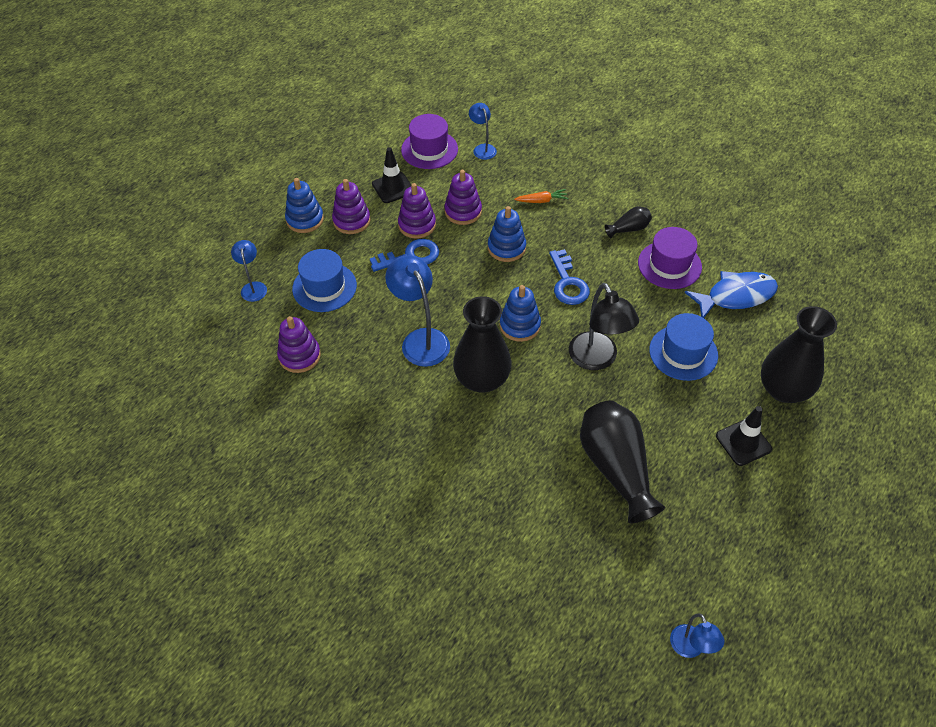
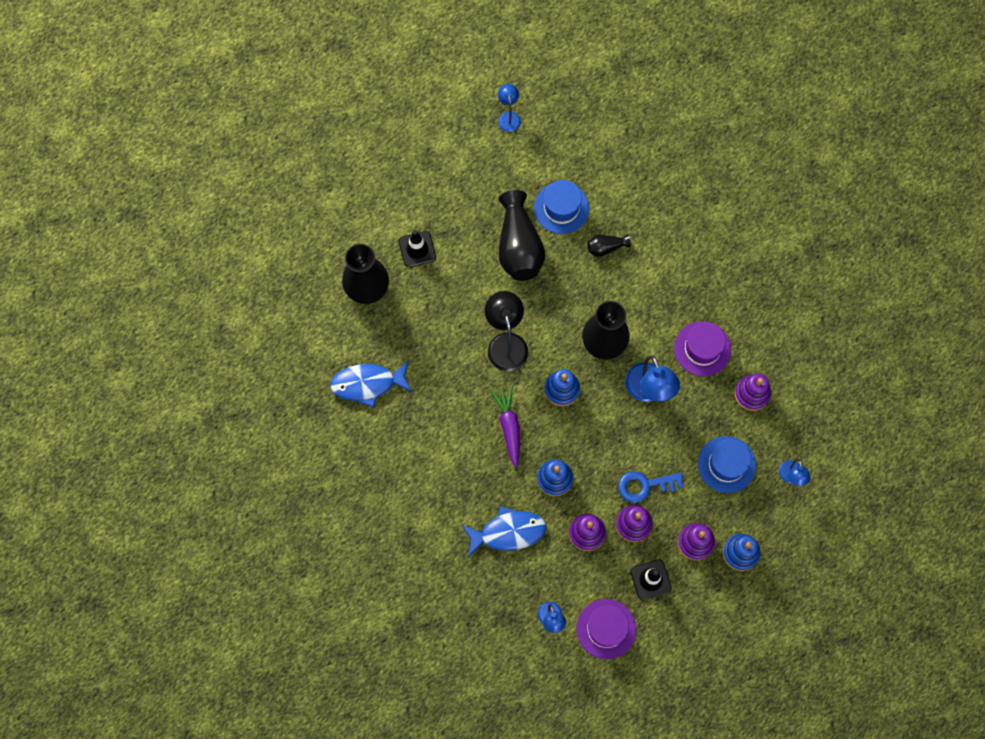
camera: 170 degrees left, 20 degrees up
(541, 201) = (508, 532): orange carrot -> blue fish
(568, 283) = (509, 427): blue key -> purple carrot
(629, 229) = (435, 479): black vase -> black vase (606, 247)
(669, 265) = (413, 429): purple hat -> purple hat (702, 348)
(683, 352) = (433, 336): blue hat -> blue hat (561, 208)

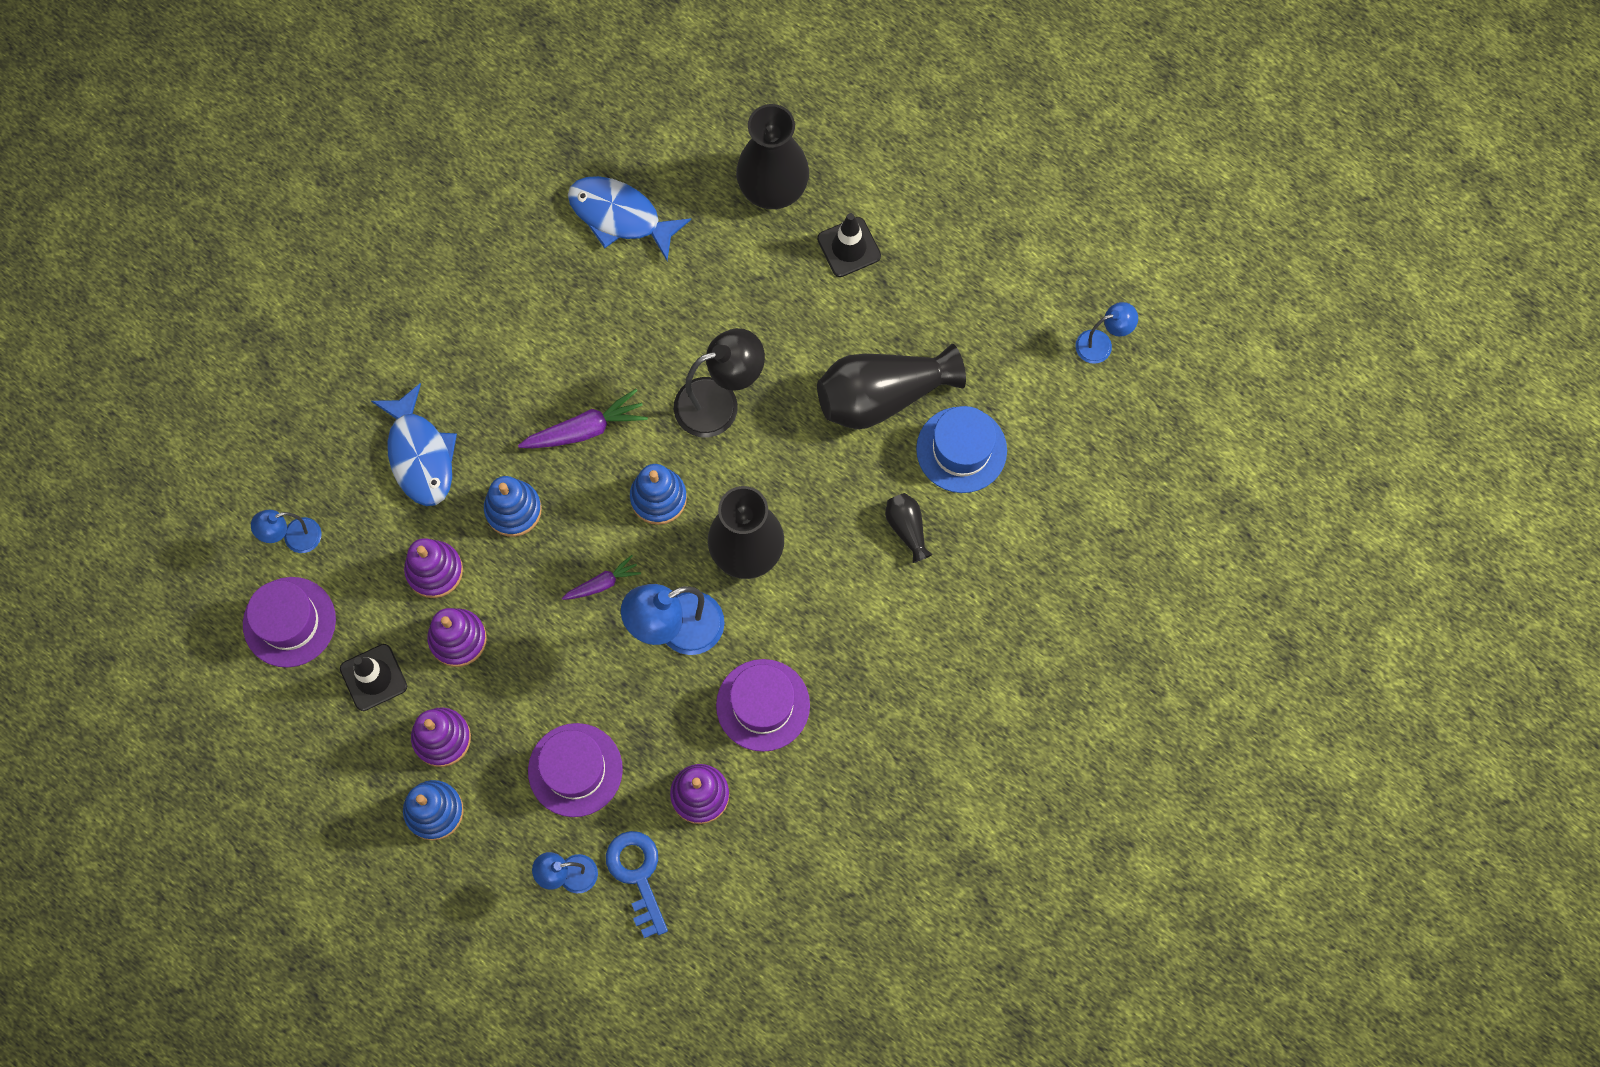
camera: 80 degrees right, 0 degrees up
(368, 384) = (620, 216): blue fish -> blue fish turned 45 degrees counterclockwise
(611, 431) = (602, 583): none -> purple carrot
(645, 485) = (522, 647): blue key -> blue key (637, 875)
(726, 464) = (575, 770): blue hat -> purple hat

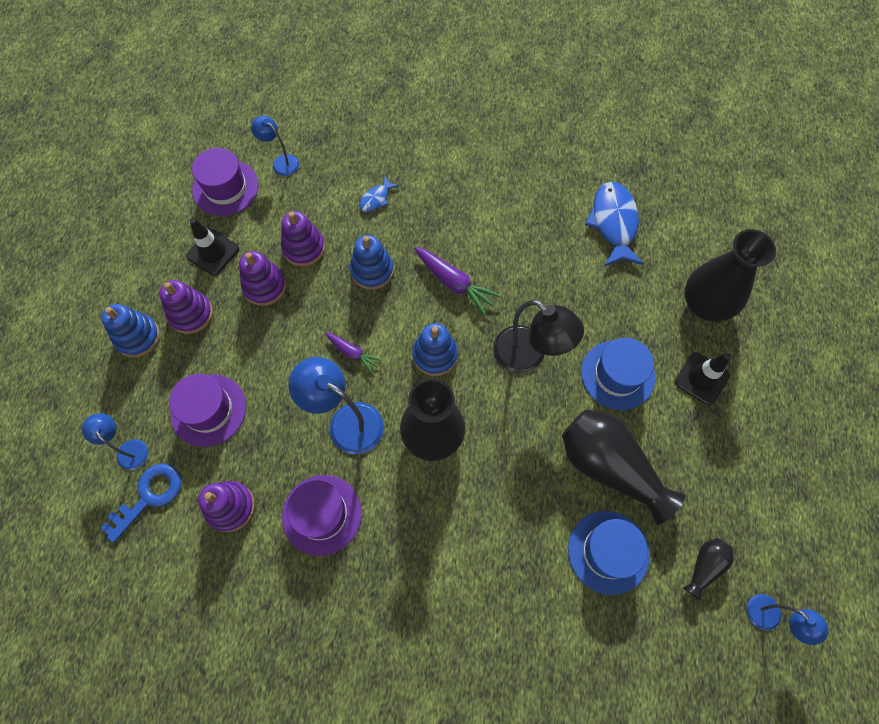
camera: 60 degrees right, 5 degrees down
(420, 455) = (376, 199): blue fish -> blue fish, size x0.49
(794, 326) = (617, 375): none -> blue hat
(907, 528) = (519, 545): black vase -> black vase (704, 566)

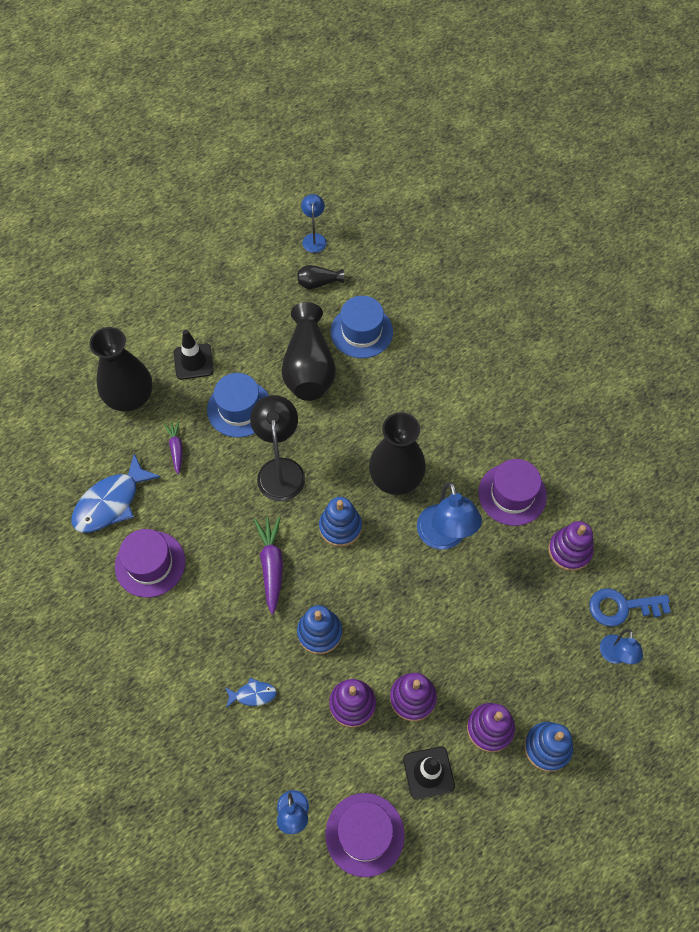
camera: 135 degrees left, 5 degrees down
(208, 410) = (534, 633): purple hat -> purple hat (150, 564)
(352, 353) = (395, 581): purple carrot -> purple carrot (176, 449)

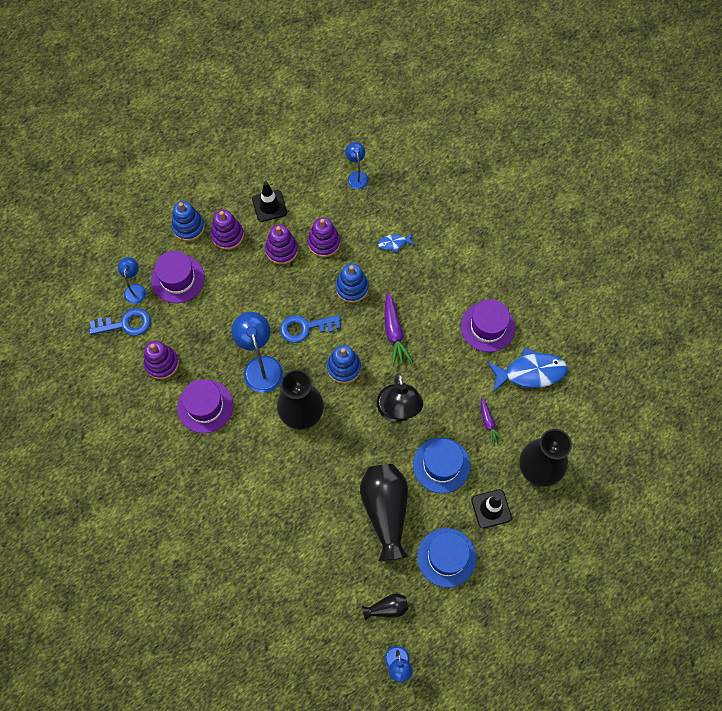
camera: 175 degrees right, 5 degrees up
(111, 502) = (530, 372): blue fish -> blue fish turned 45 degrees clockwise
(361, 331) = (340, 555): blue hat -> blue hat (446, 557)
(364, 834) = (310, 169): purple hat -> purple hat (177, 279)
(385, 582) = (305, 328): none -> blue key

